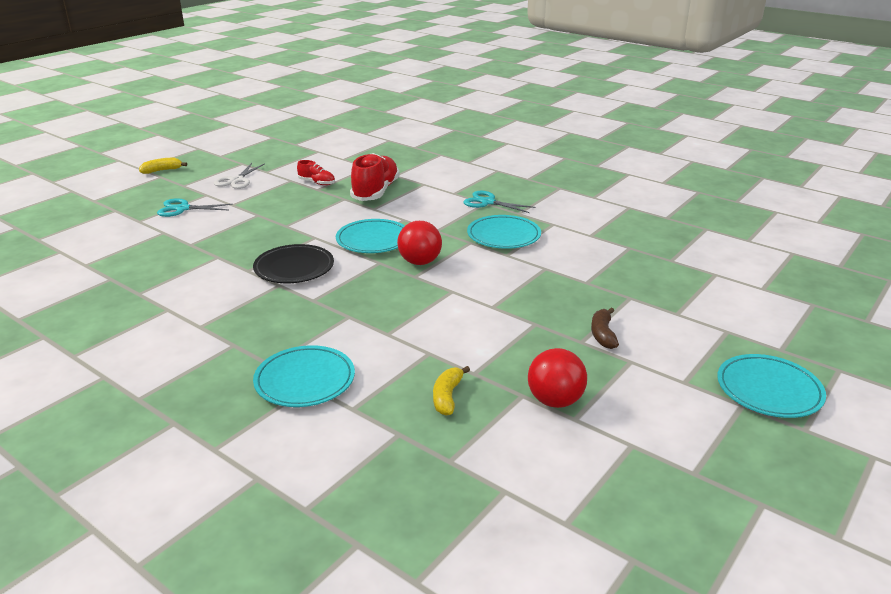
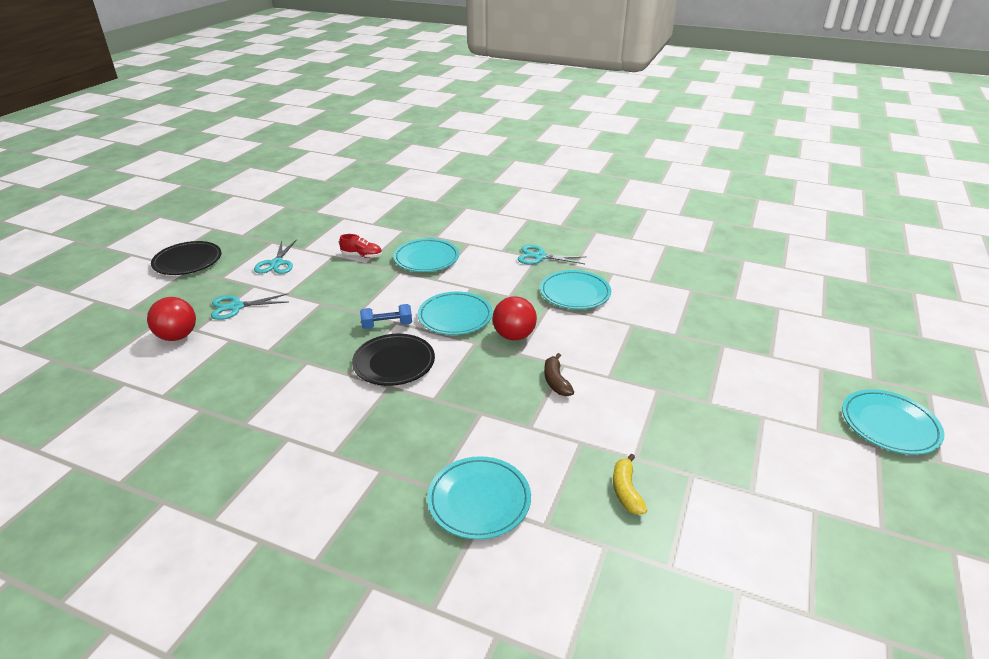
camera: 15 degrees left, 5 degrees up
(162, 170) = (188, 261): yellow banana -> black plate
(237, 180) = (276, 263): white scissors -> turquoise scissors
(306, 239) = (387, 325): none -> blue dumbbell
(375, 192) = (426, 259): red shoe -> turquoise plate
(555, 401) = (724, 474): red ball -> red ball (177, 336)
(603, 334) = (722, 390): brown banana -> brown banana (556, 381)

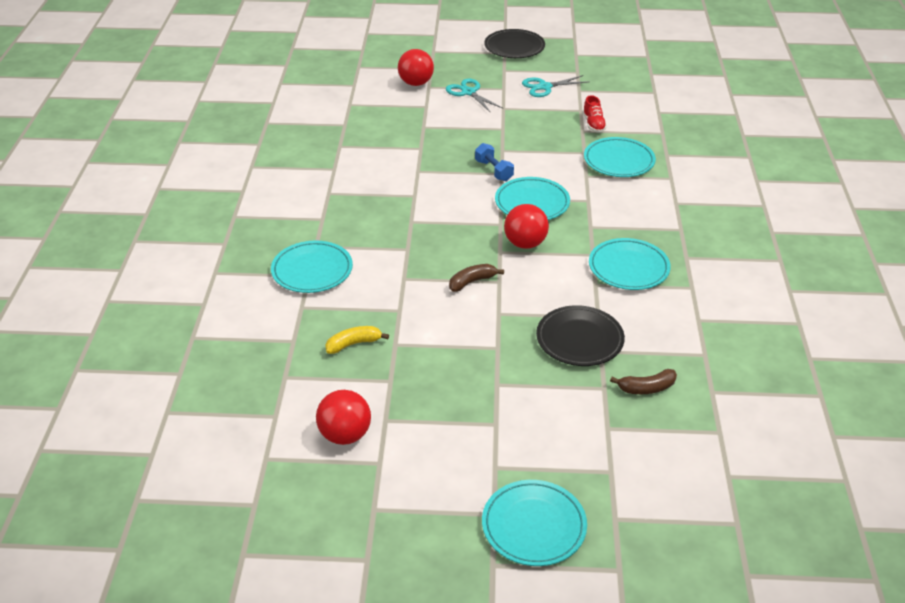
camera: 70 degrees right, 5 degrees up
(394, 363) = (444, 189): black plate -> black plate (579, 339)
(539, 257) = (684, 230): turquoise scissors -> none
(726, 325) = (646, 388): none -> brown banana
(773, 530) = (345, 435): none -> red ball

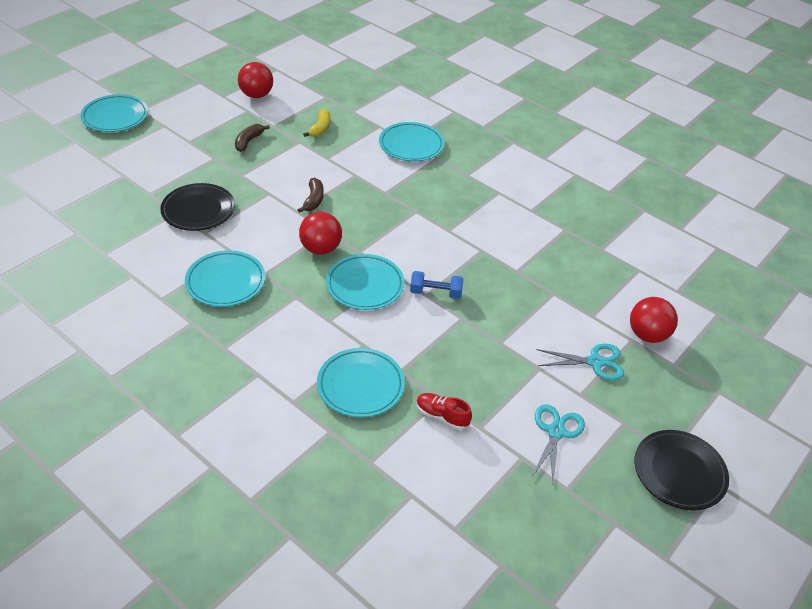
camera: 125 degrees right, 5 degrees up
(646, 388) = (123, 209): brown banana -> brown banana (249, 141)

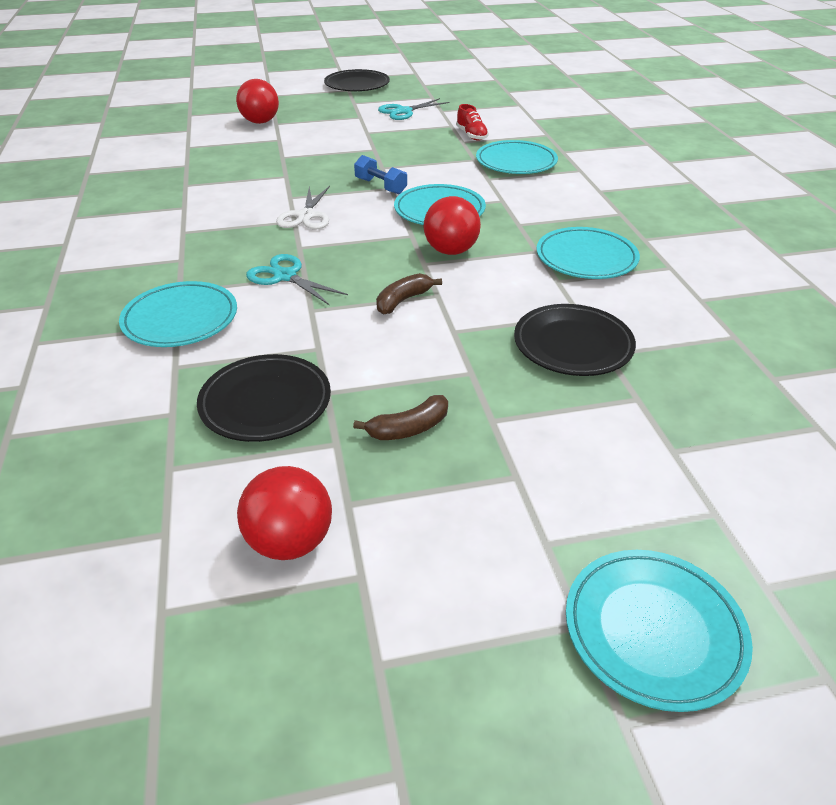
camera: 140 degrees left, 5 degrees down
(320, 128) = (265, 402): yellow banana -> black plate
(447, 238) = (306, 216): none -> white scissors
(595, 362) = (323, 123): turquoise scissors -> turquoise scissors (285, 276)

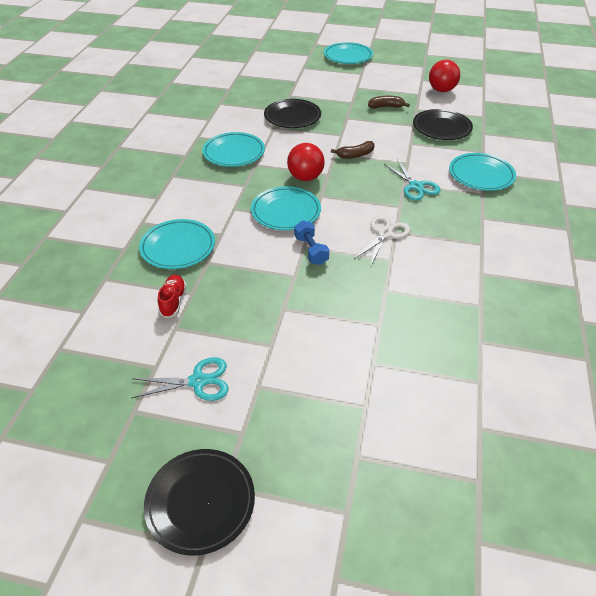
camera: 155 degrees left, 5 degrees up
(260, 122) = (384, 418): red ball -> none

